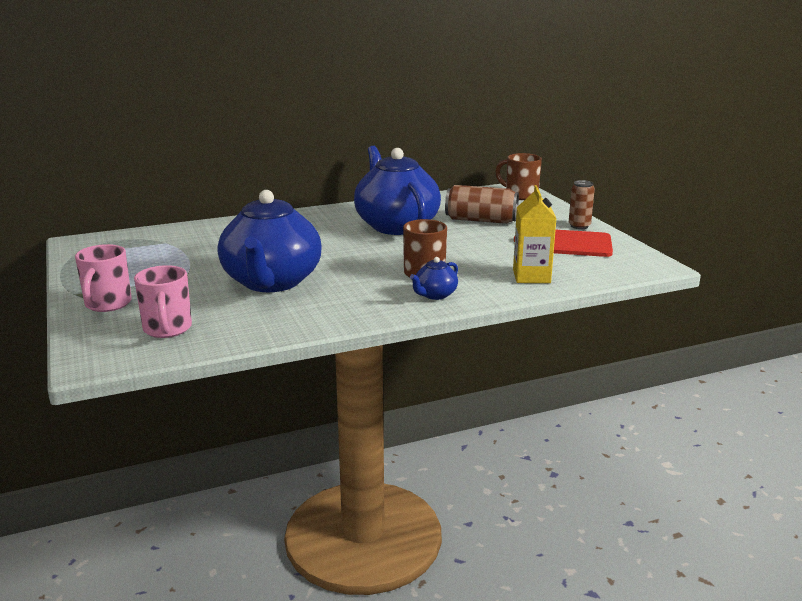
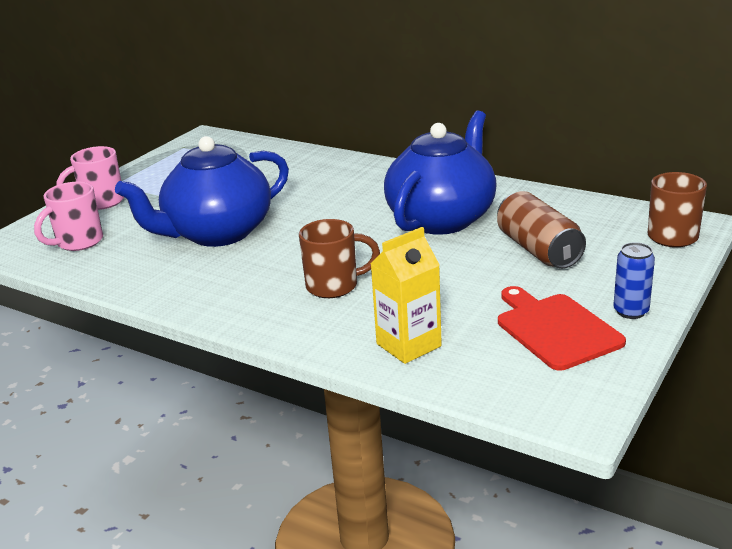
camera: 55 degrees right, 5 degrees up
(435, 295) = (283, 314): blue teapot -> none
(579, 226) = (630, 311): brown can -> blue can

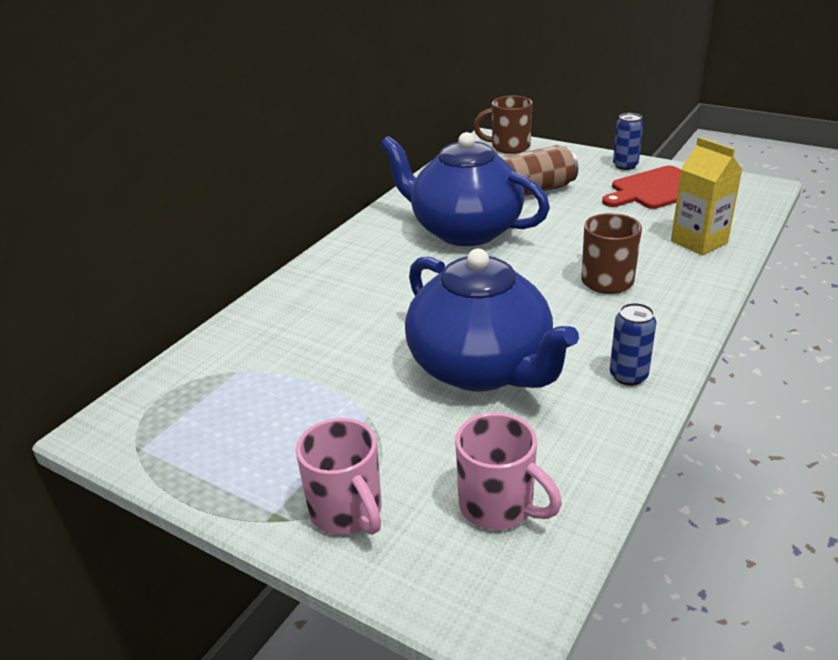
camera: 90 degrees left, 5 degrees up
(183, 289) = (628, 376): none -> blue can

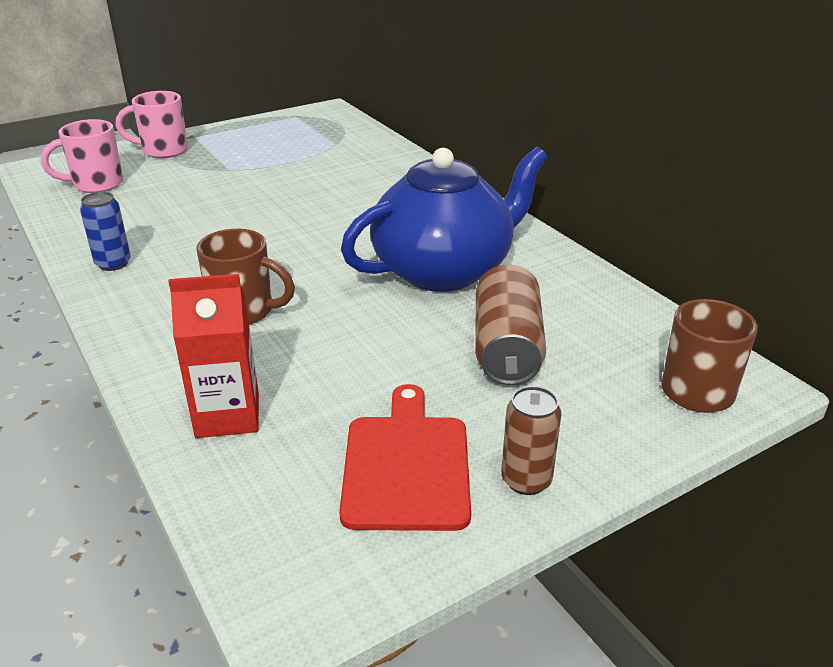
camera: 115 degrees right, 0 degrees up
(482, 368) = (214, 214): blue teapot -> none
(625, 166) = (526, 480): blue can -> brown can
(699, 242) = (227, 415): yellow carton -> red carton

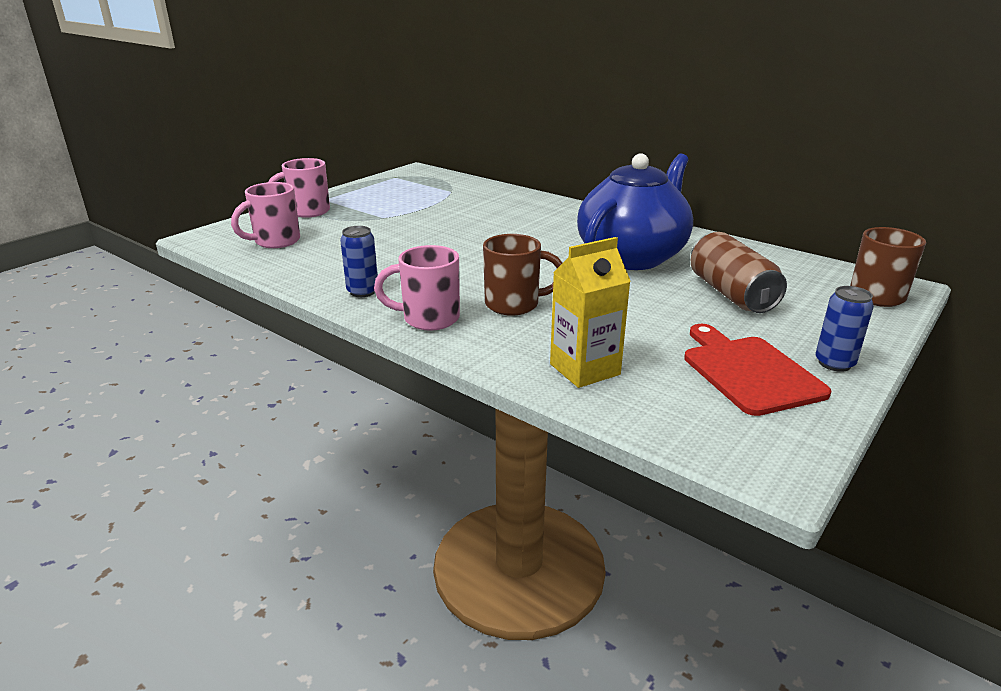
camera: 20 degrees left, 5 degrees down
(140, 312) = (429, 319): none -> pink mug
(227, 415) = (584, 369): red carton -> yellow carton
(526, 480) = (834, 363): brown can -> blue can

